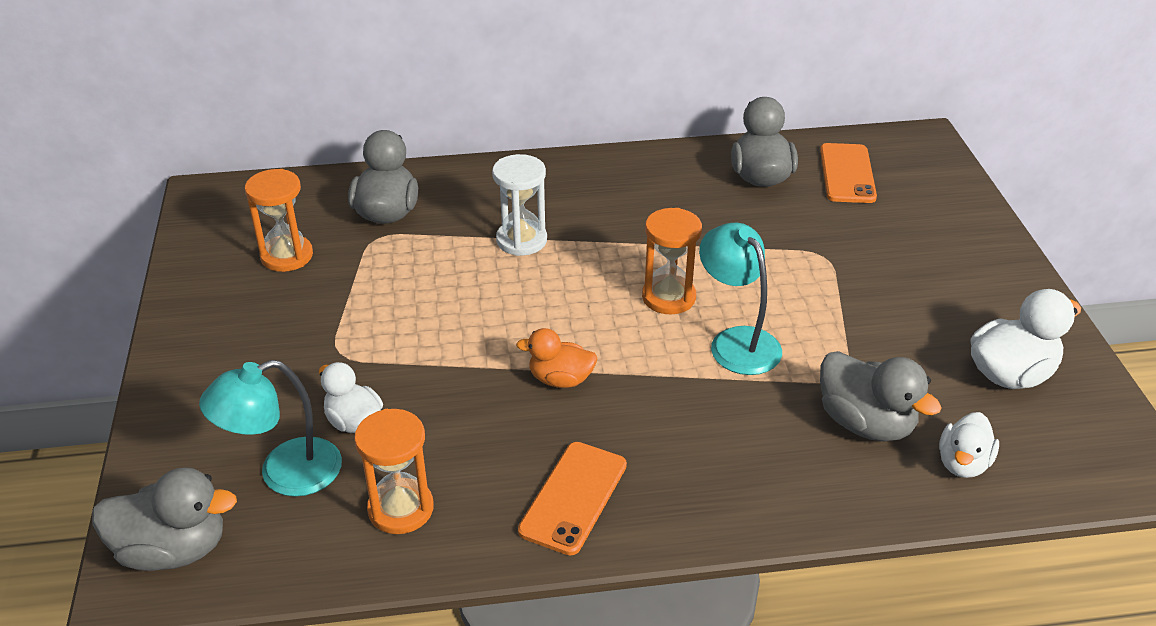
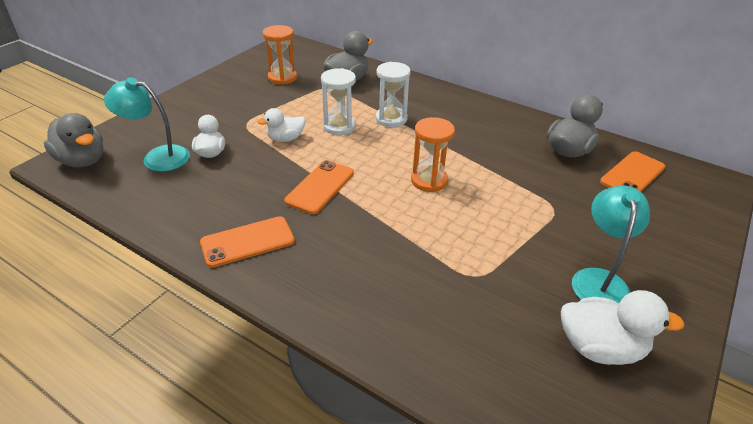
camera: 40 degrees right, 0 degrees up
(401, 509) = (175, 198): orange hourglass -> none
(472, 286) = (339, 126): none -> white hourglass
(560, 379) = (320, 187): orange duck -> orange phone
(737, 341) = (436, 222): turquoise lamp -> turquoise lamp (599, 280)
(865, 423) = (454, 310): grey duck -> none
(963, 463) = (487, 376): white duck -> white duck (285, 139)

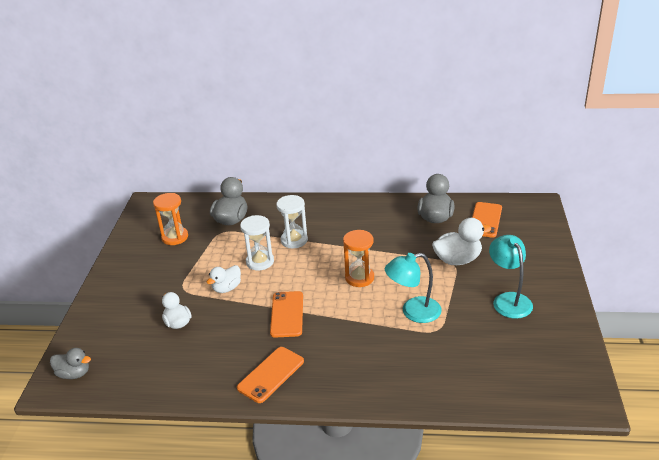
camera: 25 degrees left, 5 degrees down
(82, 160) = (74, 374): grey duck -> grey duck, size x0.65
(157, 157) = (136, 344): turquoise lamp -> turquoise lamp (413, 312)
(600, 348) = (533, 340): white duck -> white duck (457, 260)

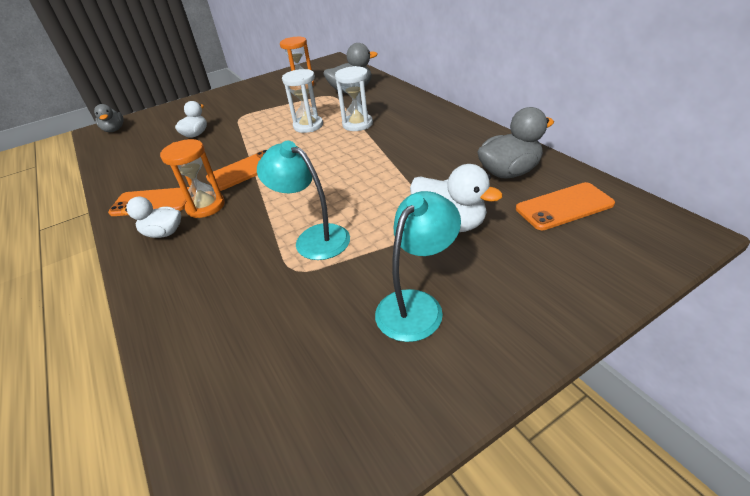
camera: 55 degrees right, 5 degrees up
(227, 288) = (257, 131): white duck -> white duck (163, 233)
(359, 278) = (339, 179): orange hourglass -> orange hourglass (206, 206)

